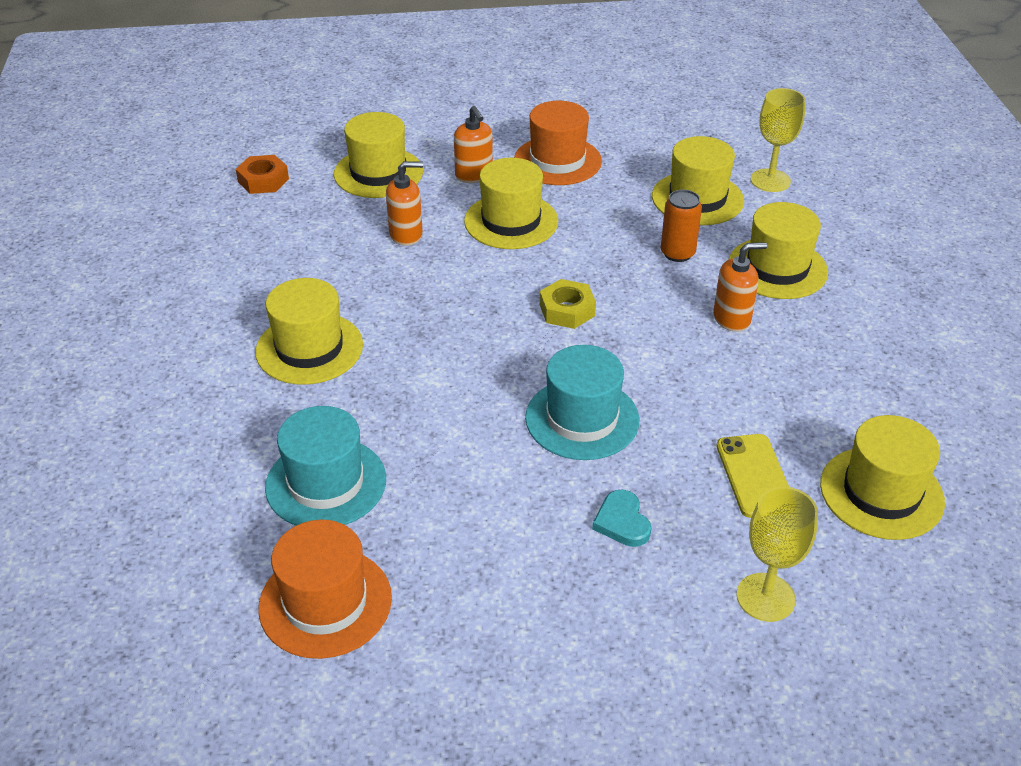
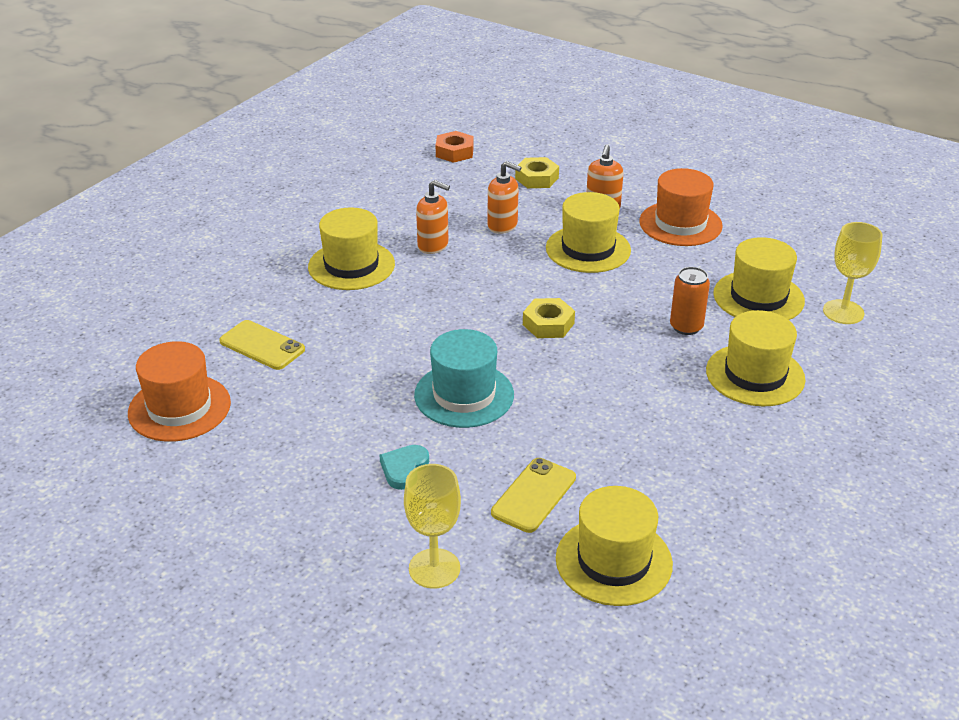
camera: 40 degrees right, 5 degrees down
(326, 483) = (262, 345): turquoise hat -> yellow phone
(378, 173) = (536, 178): yellow hat -> yellow nut
(732, 318) = (665, 390): orange soap dispenser -> orange soap dispenser (433, 245)

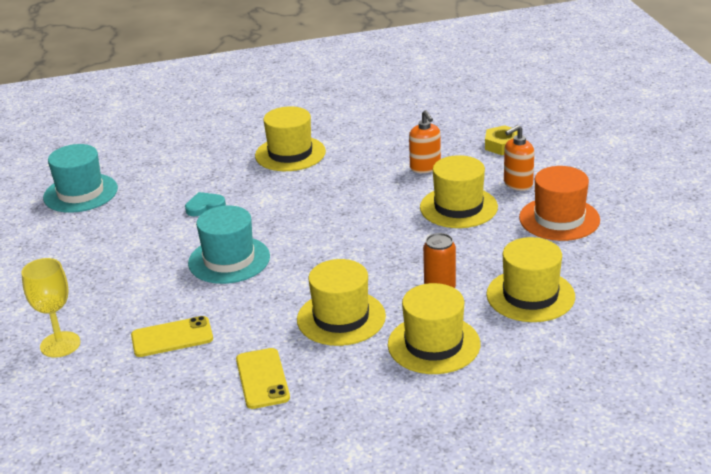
camera: 45 degrees right, 5 degrees down
(179, 408) = (80, 193): orange hat -> turquoise hat
(262, 345) = (170, 179): yellow phone -> yellow phone (262, 379)
(404, 469) = (131, 283): turquoise heart -> turquoise heart (204, 206)
(433, 245) = (359, 162): orange soap dispenser -> none
(454, 152) = (473, 106): orange nut -> none
(548, 324) = (349, 243): yellow nut -> none
(613, 561) = (152, 400): yellow hat -> yellow hat (341, 318)
(843, 312) = (582, 338): yellow goblet -> none

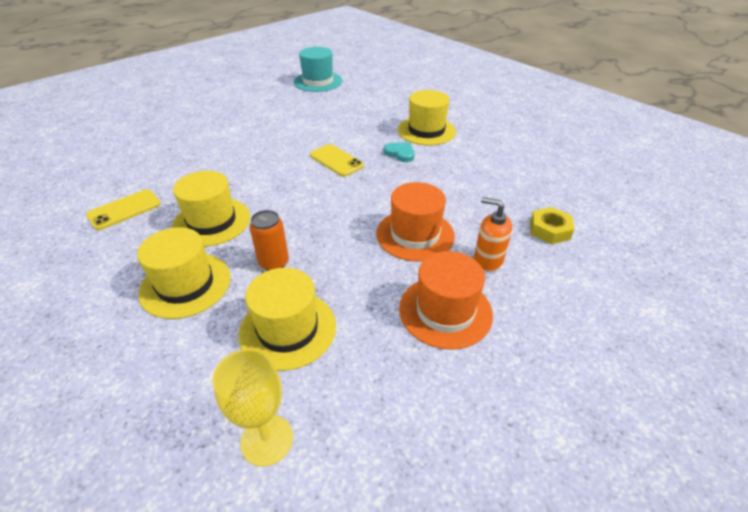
camera: 60 degrees right, 10 degrees up
(60, 344) = (153, 127): yellow goblet -> yellow goblet (267, 440)
(172, 337) = (168, 159): yellow phone -> yellow phone (336, 160)
(204, 206) = (330, 122): turquoise heart -> turquoise heart (400, 153)
(229, 260) = (269, 151): turquoise hat -> none
(425, 167) = (465, 196): orange soap dispenser -> none
(458, 207) = (415, 234): yellow hat -> orange hat

